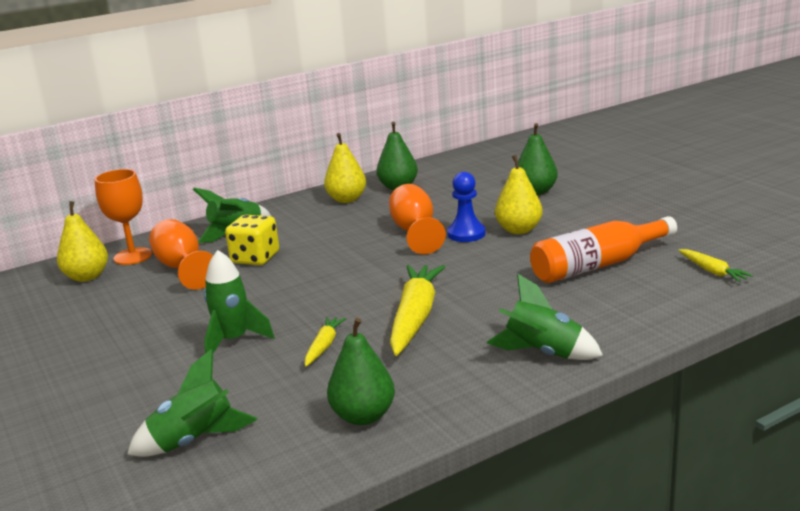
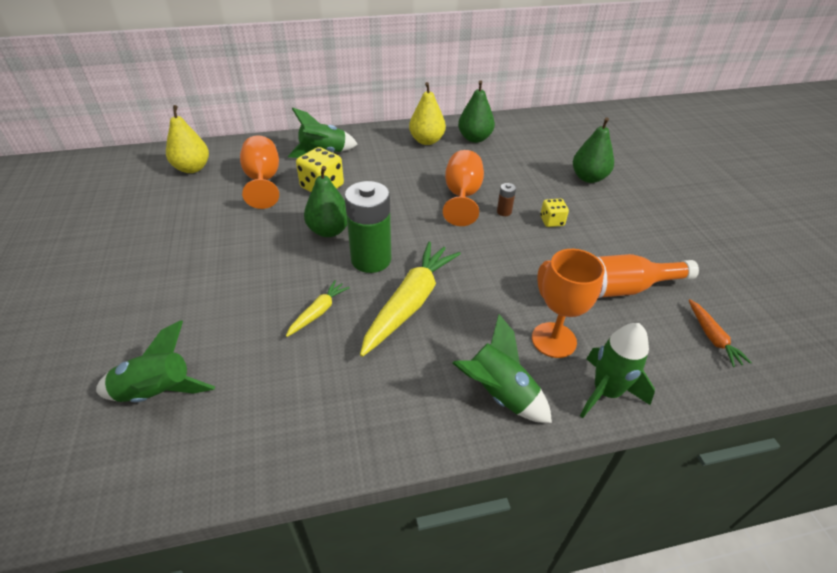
camera: 15 degrees right, 20 degrees up
(133, 256) = (236, 156): orange goblet -> orange goblet (554, 340)
(234, 341) = (254, 279): green rocket -> green rocket (606, 392)
(351, 298) = (371, 259): none -> green battery
(363, 416) = (303, 417): green pear -> green pear (329, 230)
(466, 234) = (504, 212): blue pawn -> brown battery
(519, 230) = (552, 221): yellow pear -> yellow dice
(712, 271) = (712, 337): yellow carrot -> orange carrot

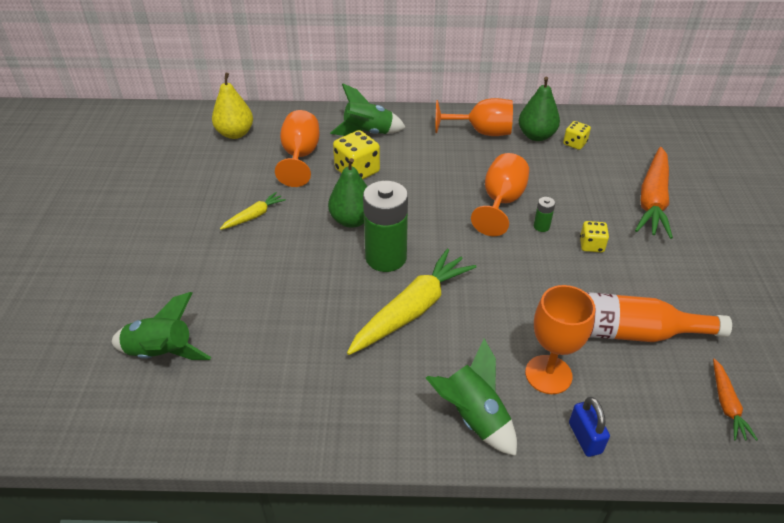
camera: 15 degrees right, 0 degrees up
(318, 312) = (321, 303): yellow carrot -> yellow carrot (254, 216)
(426, 141) = (481, 132): yellow pear -> orange goblet
(504, 212) = (541, 226): brown battery -> green battery
(509, 141) = (574, 143): none -> yellow dice
(588, 178) = (652, 200): green pear -> orange carrot
(606, 392) = (585, 438): green rocket -> blue padlock

